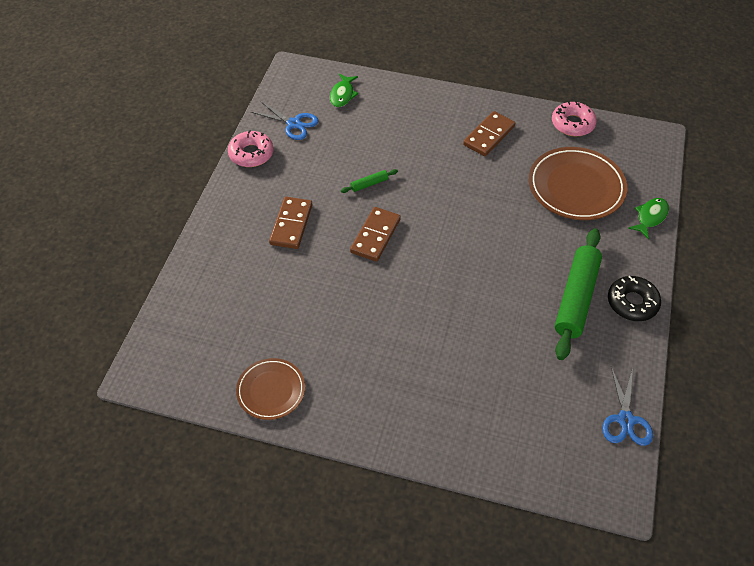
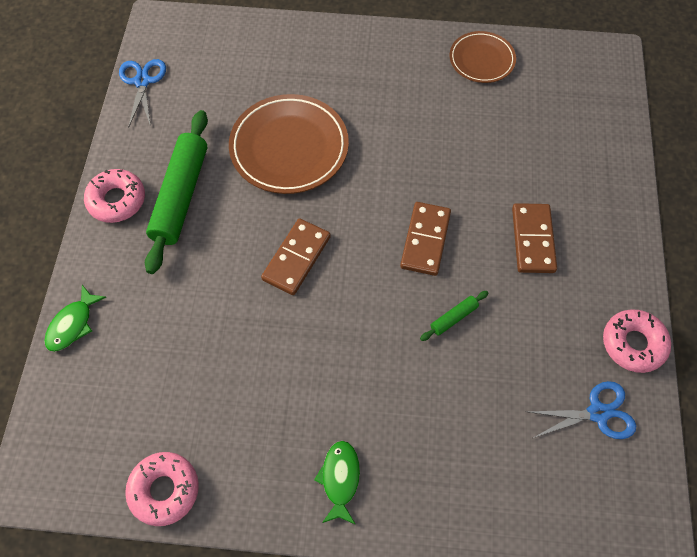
camera: 170 degrees right, 10 degrees up
(293, 124) = (597, 413): blue scissors -> blue scissors turned 150 degrees clockwise
(342, 95) = (545, 493): green fish -> green fish (340, 479)
(488, 135) = (297, 440): brown domino -> brown domino (296, 258)
(576, 187) = (169, 359): brown plate -> brown plate (289, 147)
(632, 303) = (117, 200): black donut -> pink donut

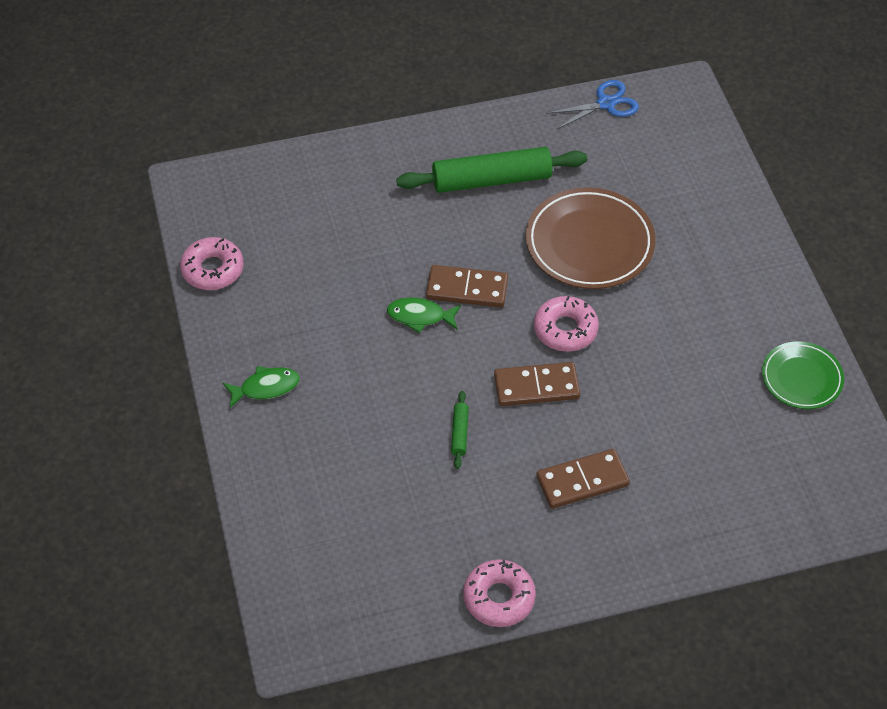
camera: 70 degrees right, 10 degrees down
(73, 324) = (330, 155): green fish -> green fish (420, 316)
(117, 200) = (464, 136): pink donut -> pink donut (565, 329)
(454, 318) = (459, 433): green rolling pin -> green rolling pin turned 60 degrees clockwise
(481, 60) = (801, 378): brown plate -> green plate
(597, 413) = (408, 579): blue scissors -> none

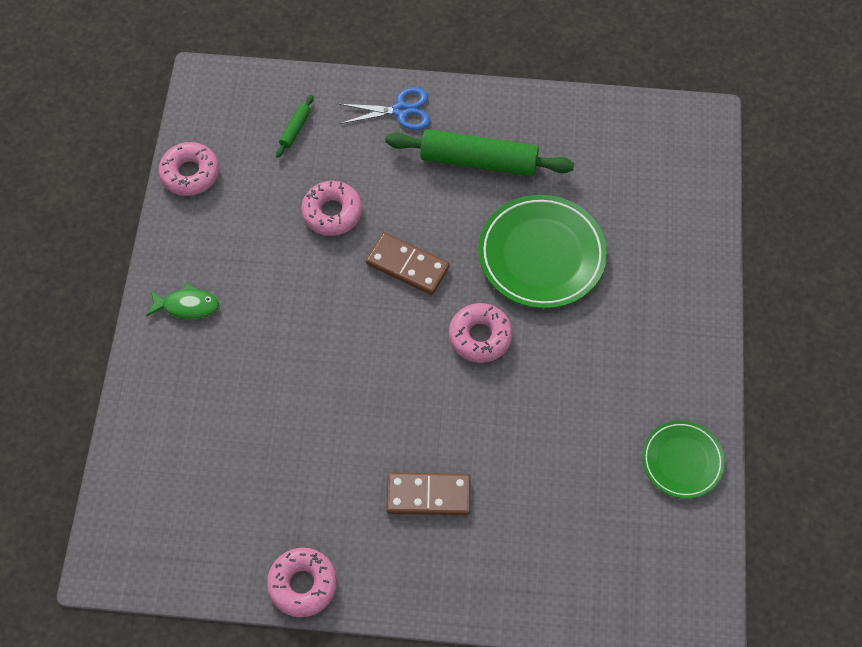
camera: 20 degrees right, 10 degrees up
(371, 264) = (332, 212): none -> pink donut
(420, 316) = (353, 279): green fish -> none
(459, 433) = (338, 408): green rolling pin -> green rolling pin (295, 129)
(536, 387) = (428, 386): brown domino -> none
(589, 243) = (541, 255): brown plate -> green plate
(606, 104) = (621, 114): blue scissors -> blue scissors (401, 111)

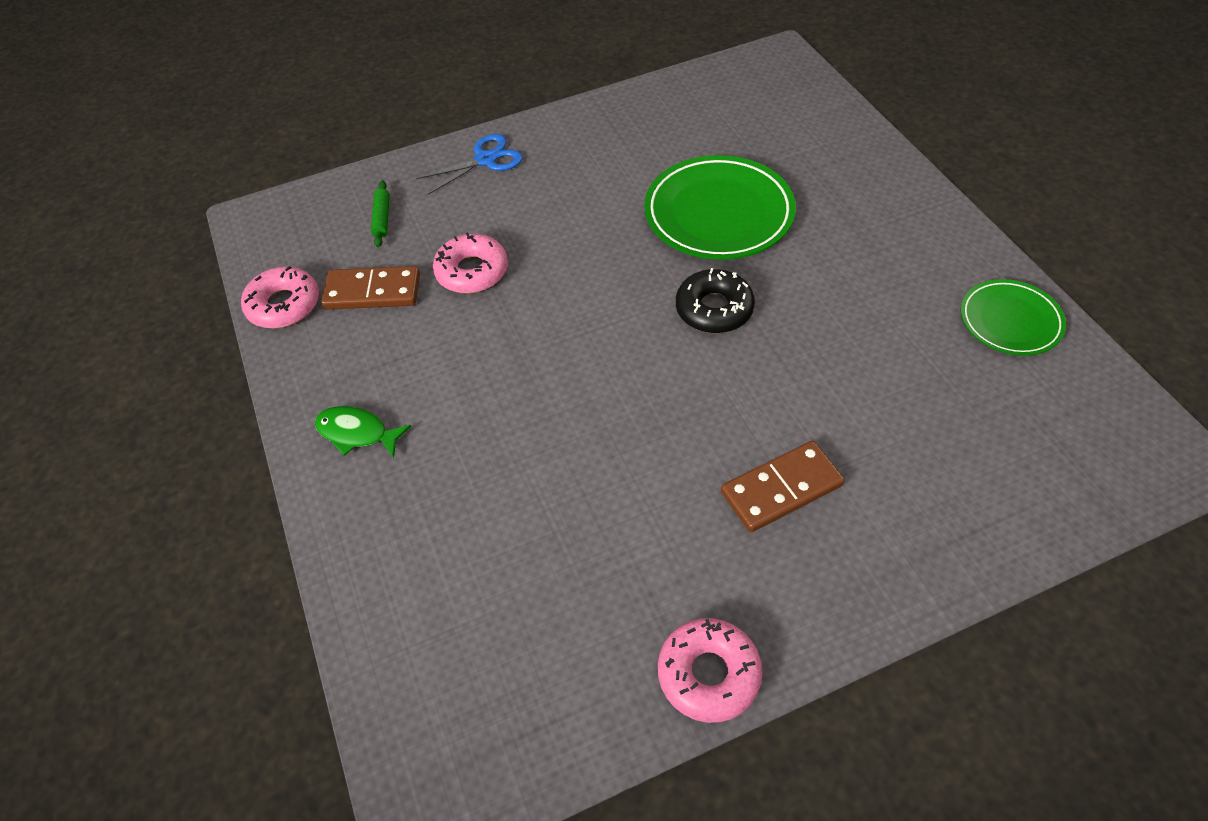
camera: 25 degrees left, 10 degrees down
(187, 305) = (357, 433): green fish -> green fish turned 135 degrees counterclockwise
(407, 266) = (588, 282): brown domino -> brown domino (372, 292)
(478, 161) = (595, 167): green rolling pin -> none
(480, 336) = (714, 309): pink donut -> black donut

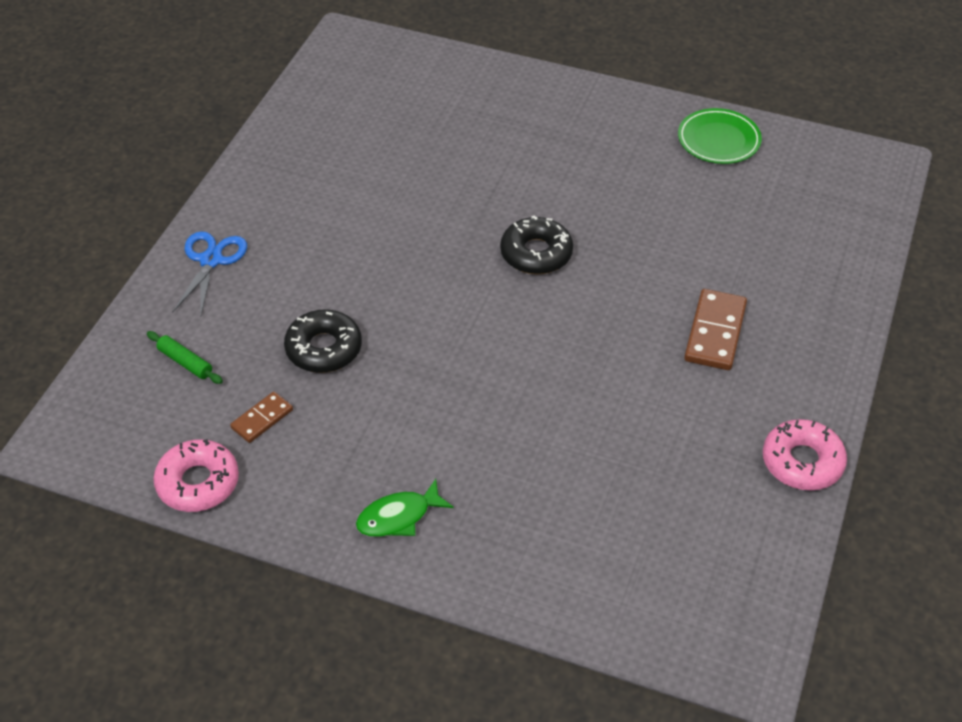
camera: 50 degrees left, 5 degrees down
(372, 292) = (262, 419): brown domino -> brown domino, size x0.59
(472, 271) = (324, 349): pink donut -> black donut
(718, 213) = (454, 186): green plate -> none

